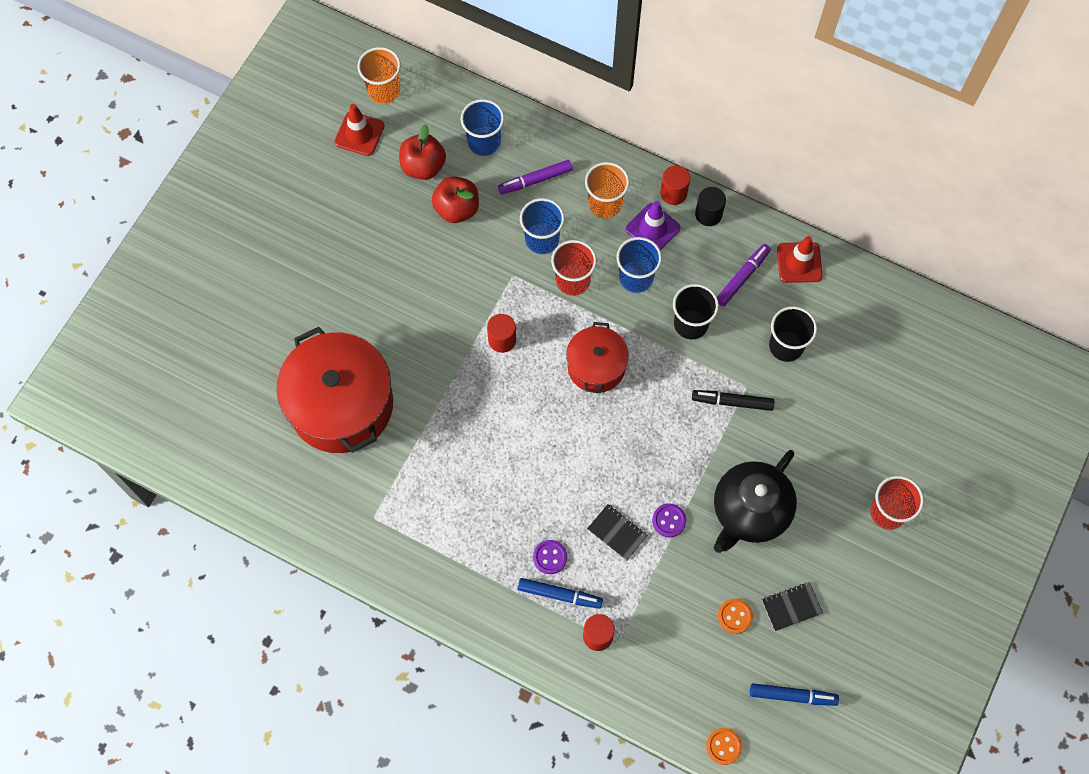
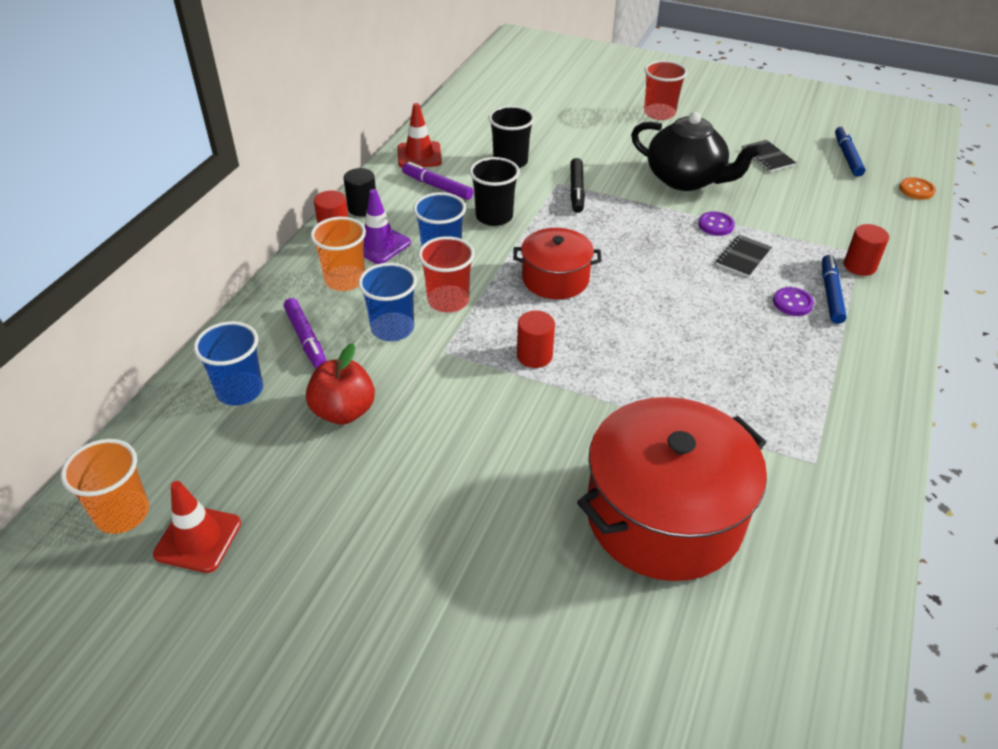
camera: 95 degrees left, 25 degrees down
(423, 166) = (270, 453): red apple -> none
(735, 616) = (792, 186): orange button -> none

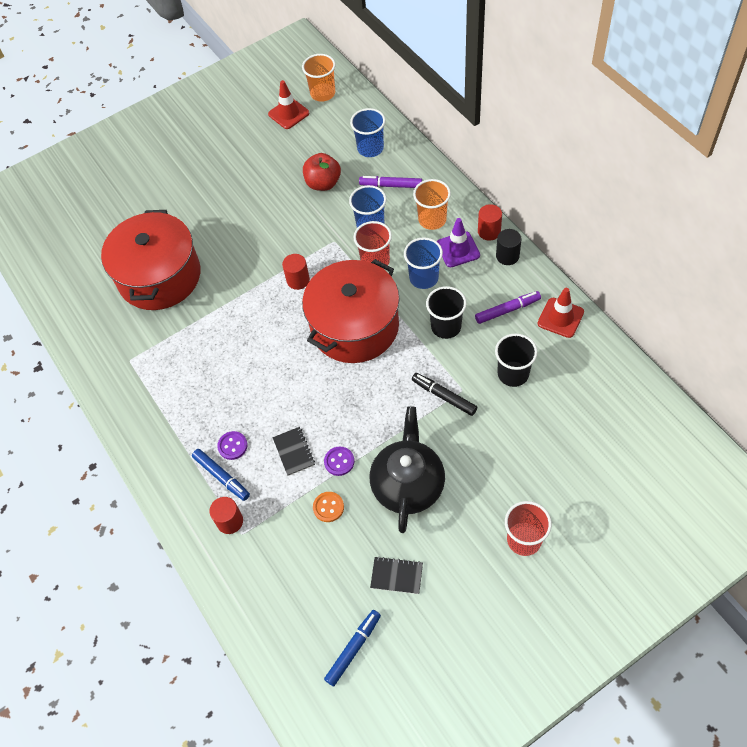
camera: 130 degrees right, 15 degrees up
(555, 279) = (355, 326): red pot -> red pot, size x1.78
(686, 179) = (408, 484): black teapot -> black teapot turned 120 degrees clockwise
(847, 156) = (353, 649): blue marker -> blue marker turned 90 degrees counterclockwise
(916, 190) = (272, 660): orange button -> orange button (328, 507)

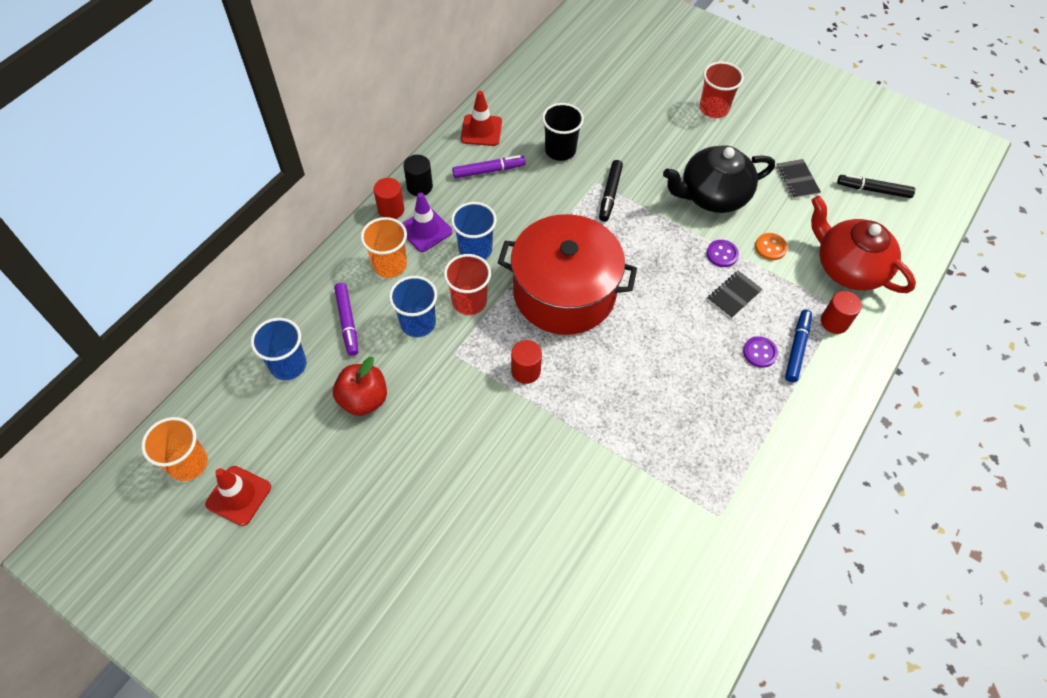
camera: 120 degrees left, 0 degrees up
(159, 276) = (585, 541): red pot -> none
(276, 566) = (848, 268): none -> red teapot
(353, 649) = (873, 190): blue marker -> black marker
(446, 327) = (530, 214): black cup -> none
(507, 310) = (489, 171): purple marker -> purple marker turned 120 degrees clockwise

